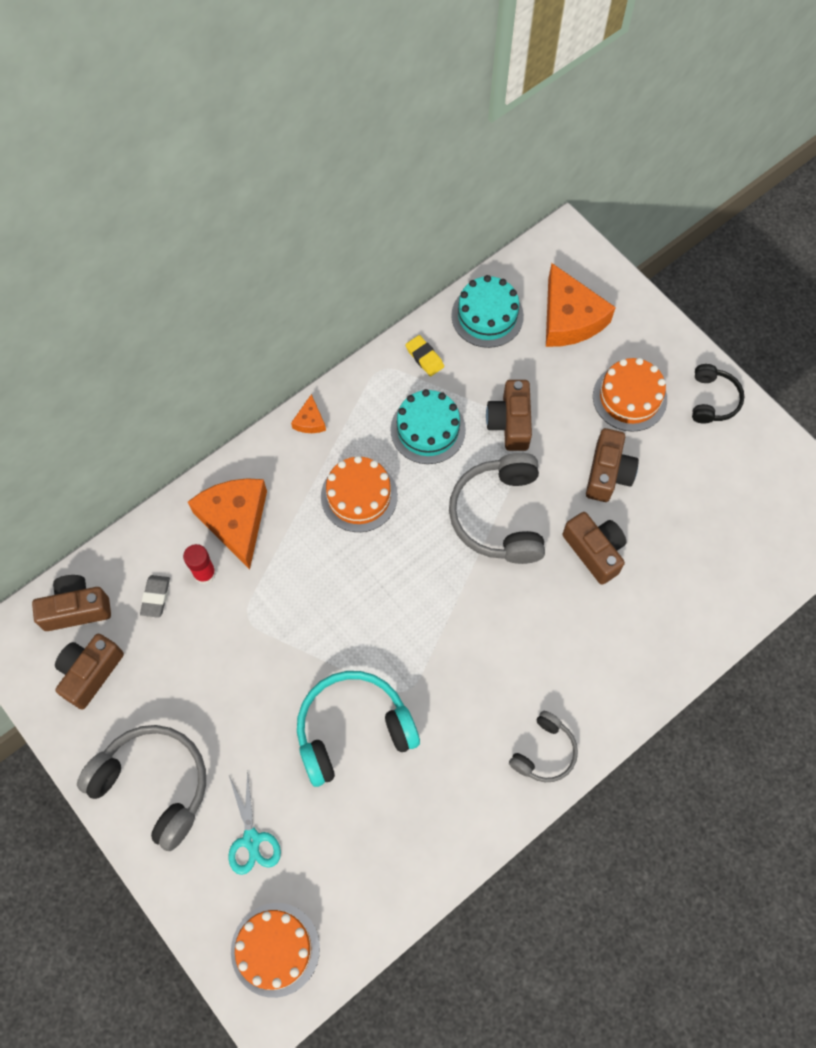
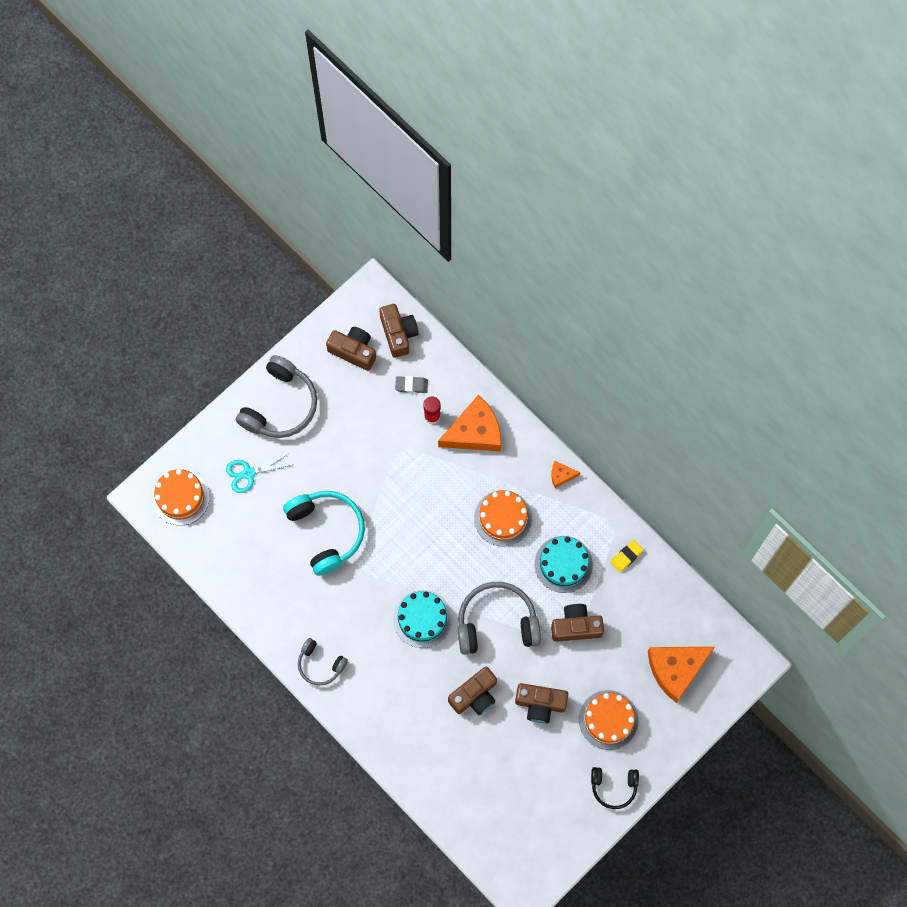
camera: 85 degrees right, 5 degrees up
(487, 316) = (670, 603): turquoise cake -> turquoise cake (422, 619)

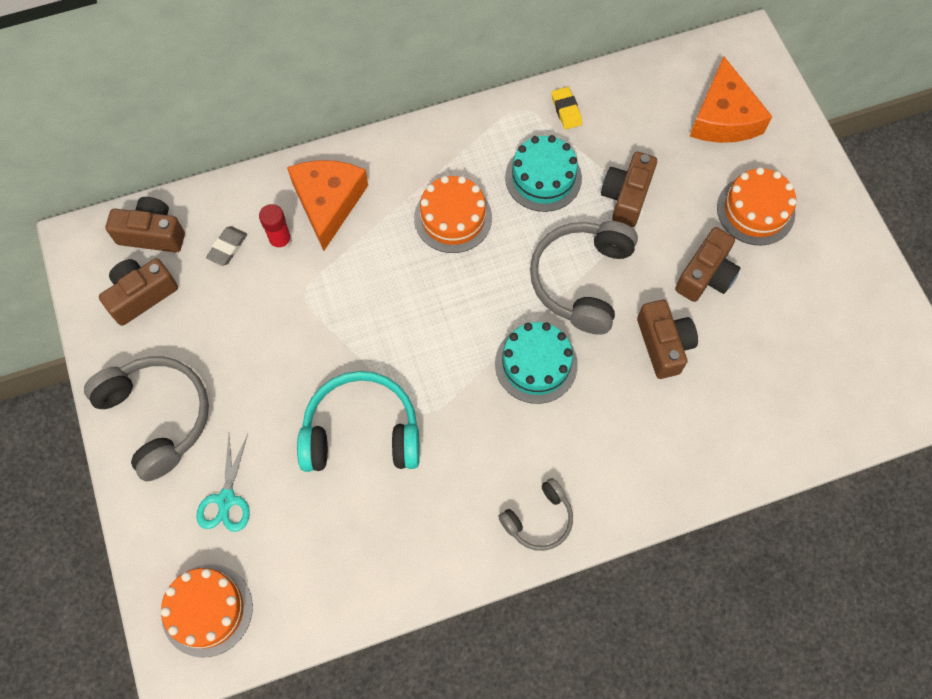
camera: 65 degrees left, 5 degrees down
(561, 475) = (433, 134): orange cheese -> none
(614, 787) = (840, 239): black headphones -> none

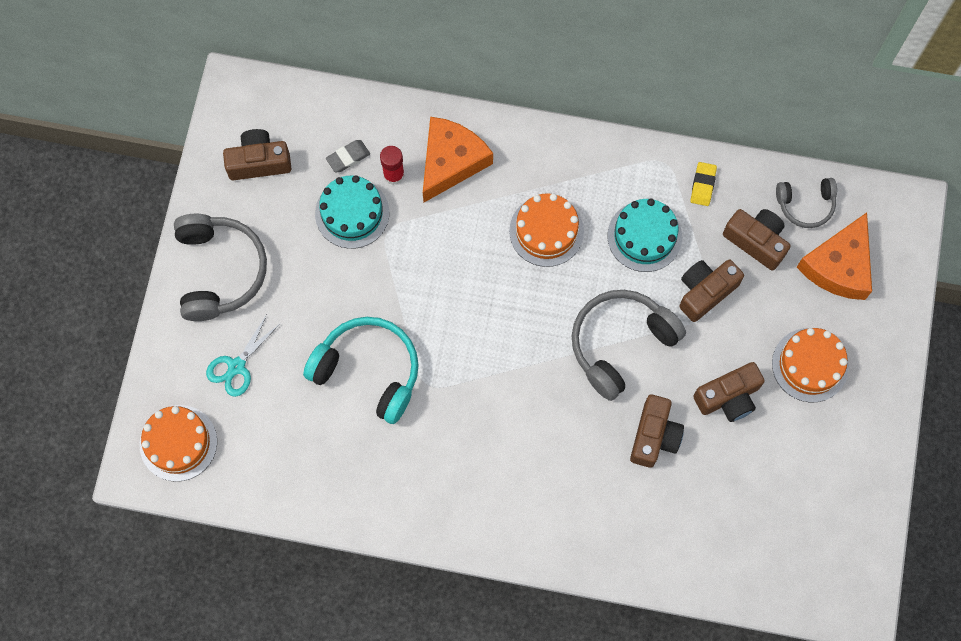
camera: 30 degrees right, 5 degrees up
(152, 234) = (295, 113): brown camera -> brown camera (756, 241)
(536, 364) = (539, 393): turquoise cake -> turquoise cake (352, 213)
(539, 519) = (465, 518): grey headphones -> grey headphones (805, 204)

